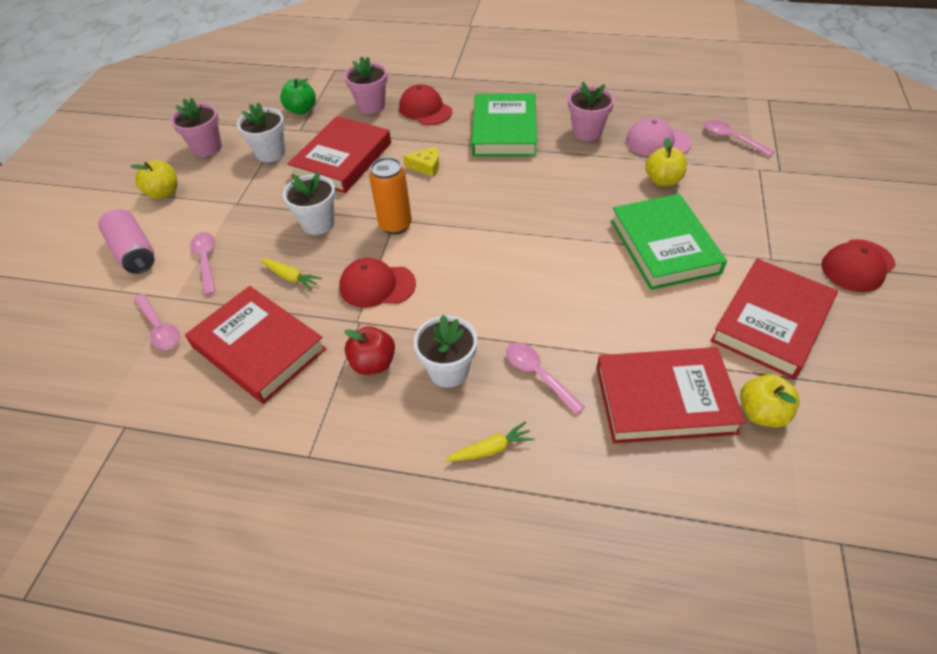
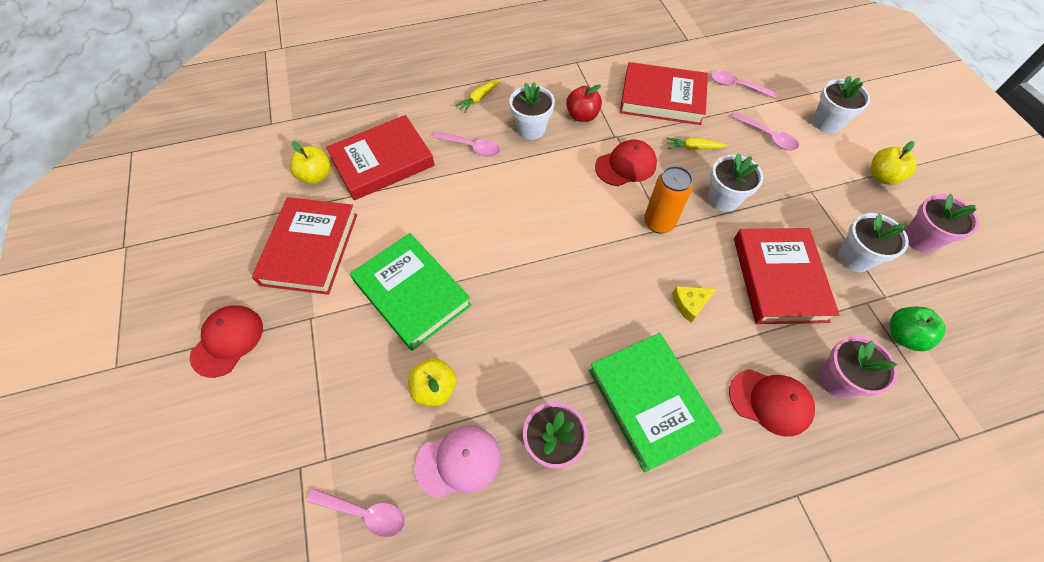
camera: 150 degrees right, 10 degrees up
(134, 252) = (827, 122): pink can -> white flower pot

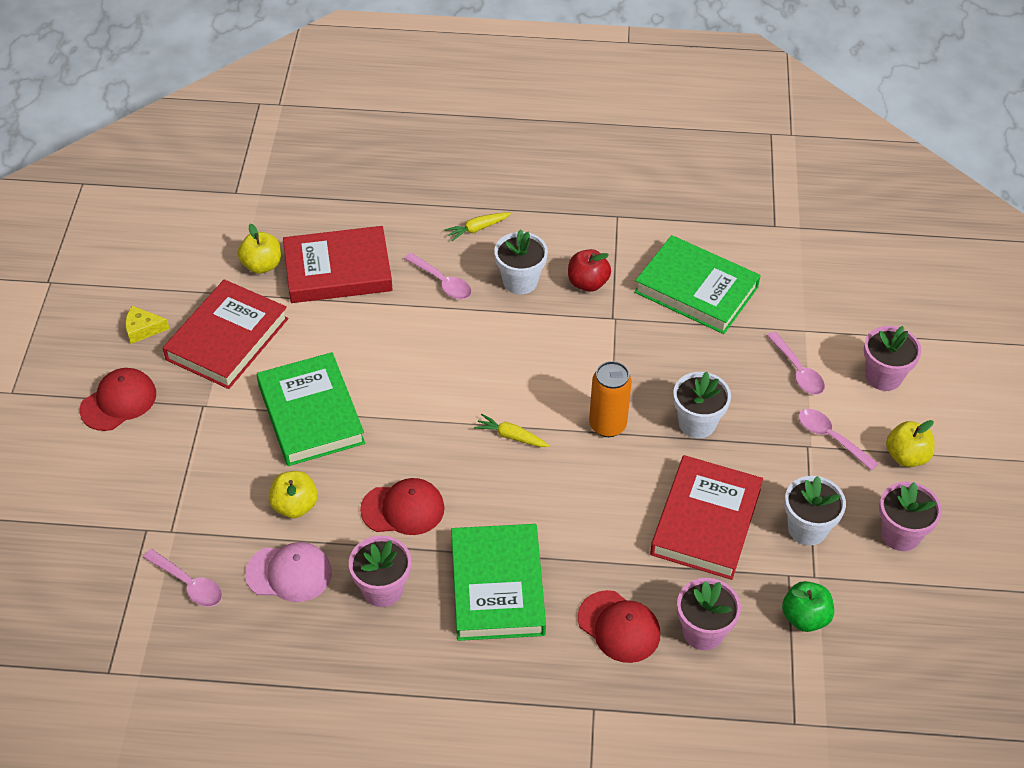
camera: 20 degrees right, 10 degrees down
(626, 165) = (606, 354): red cap -> red cap (403, 509)
(662, 98) = (696, 289): red book -> green book
(690, 304) = (592, 514): yellow cheese -> yellow cheese (143, 329)
(693, 148) = (698, 357): yellow carrot -> yellow carrot (511, 436)
(737, 86) = (799, 301): pink spoon -> pink spoon (830, 438)
(827, 122) = (883, 376): white flower pot -> pink flower pot

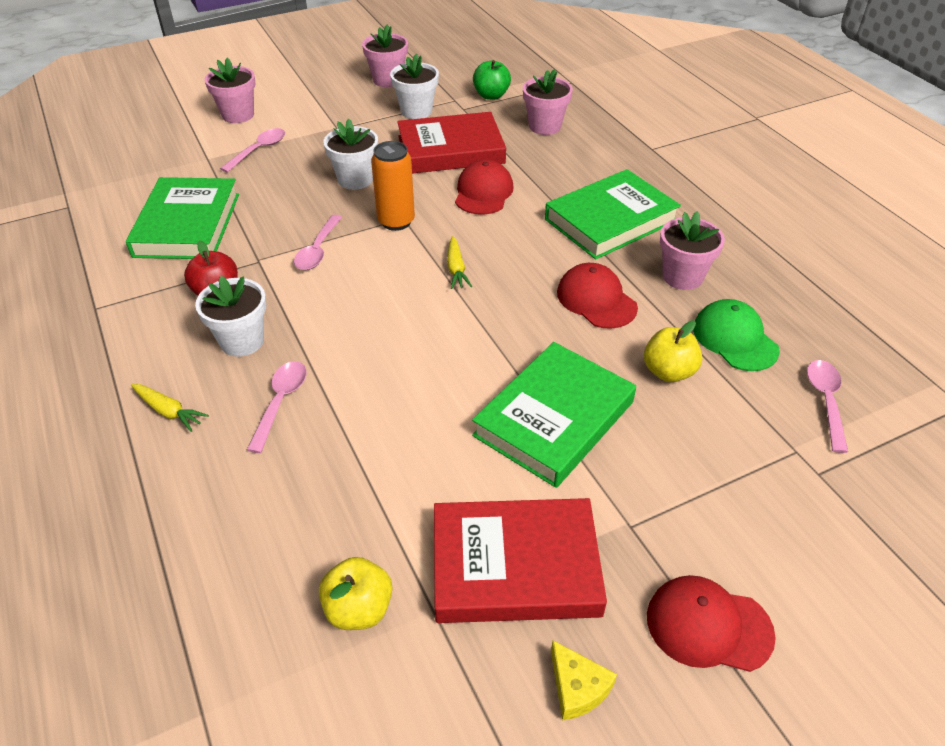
camera: 120 degrees left, 5 degrees down
(289, 573) = (734, 339): pink cap -> green cap
(338, 270) = (317, 513): red book -> none
(619, 627) = (579, 158): red cap -> red cap (483, 192)
(830, 438) = (321, 121): pink spoon -> pink spoon (318, 250)
(906, 456) = (314, 91): yellow apple -> none

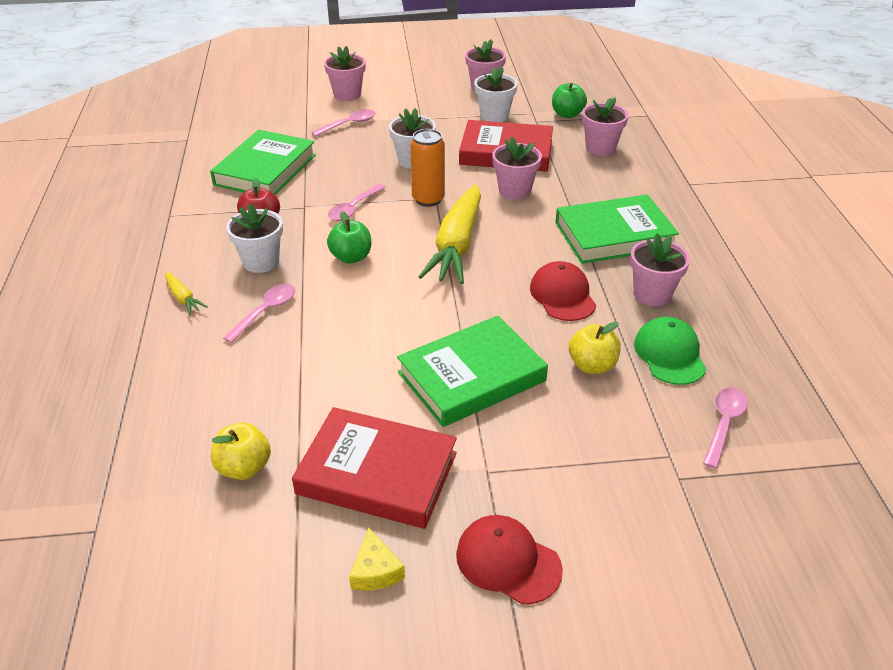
camera: 20 degrees right, 5 degrees down
(346, 310) = (351, 257): none -> green apple
(456, 269) = (457, 246): yellow carrot -> yellow carrot, size x2.36
(483, 192) = (514, 191): red cap -> pink flower pot

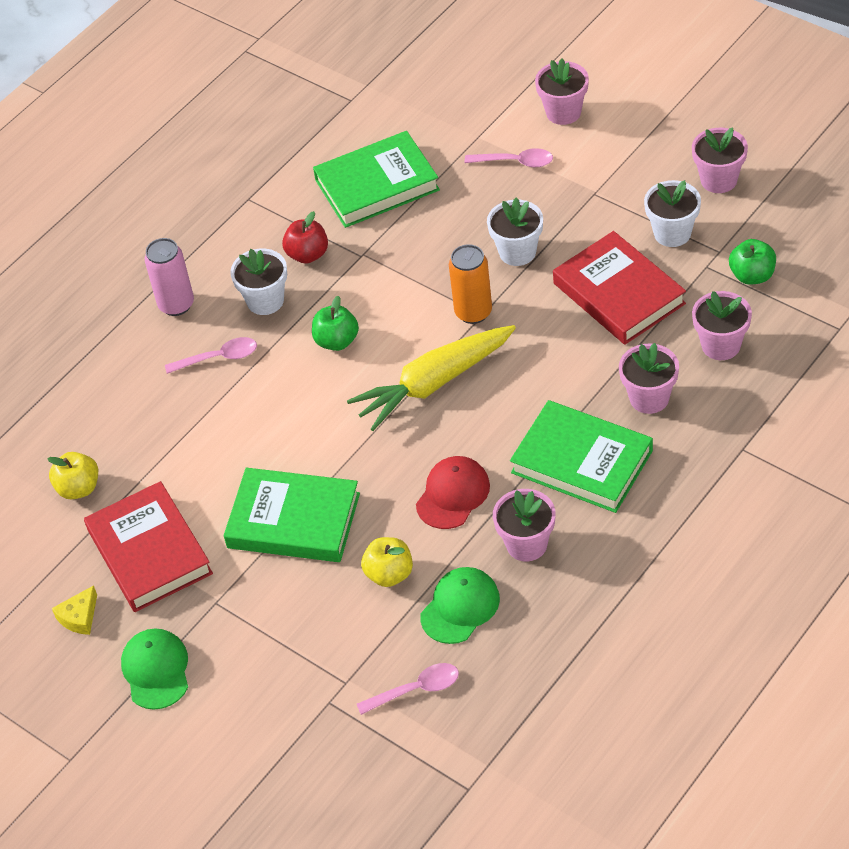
camera: 50 degrees right, 10 degrees up
(183, 298) = (176, 305): yellow carrot -> pink can
(354, 208) = (399, 283): pink spoon -> none
(508, 561) = (156, 670): red cap -> green cap
(514, 191) = (562, 350): pink flower pot -> pink flower pot (649, 398)

